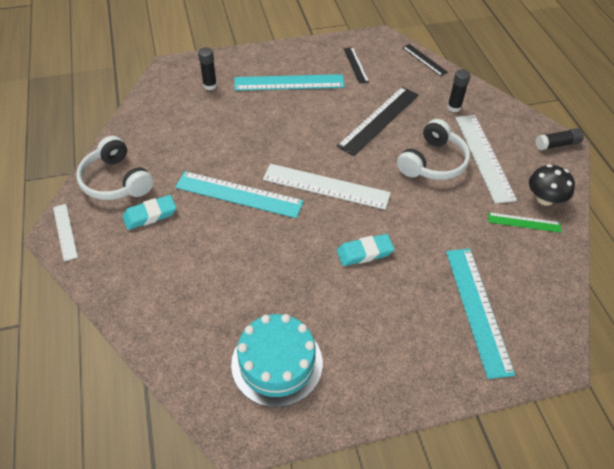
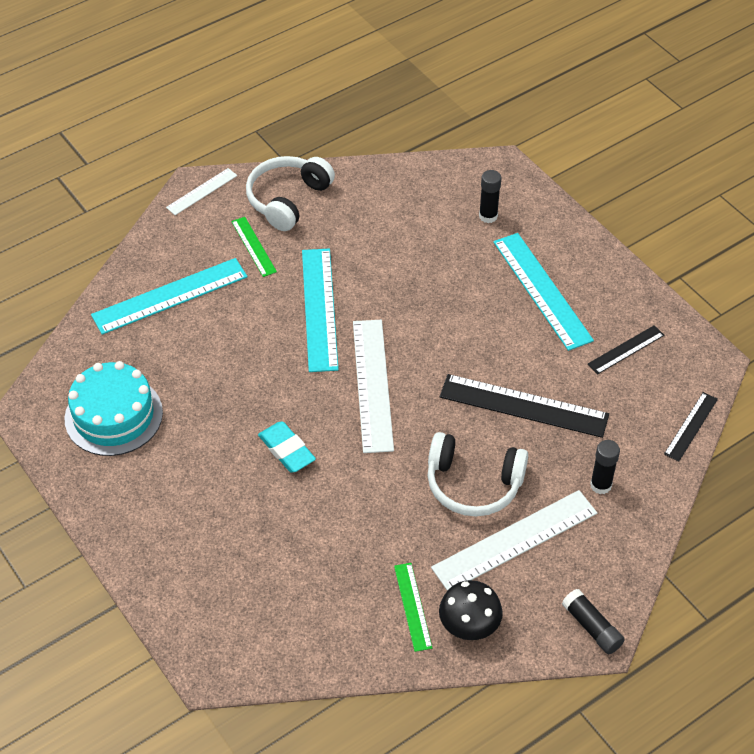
camera: 70 degrees right, 0 degrees up
(150, 215) = (254, 246): turquoise eraser -> green ruler
(477, 309) = (250, 578): turquoise ruler -> turquoise ruler (170, 296)

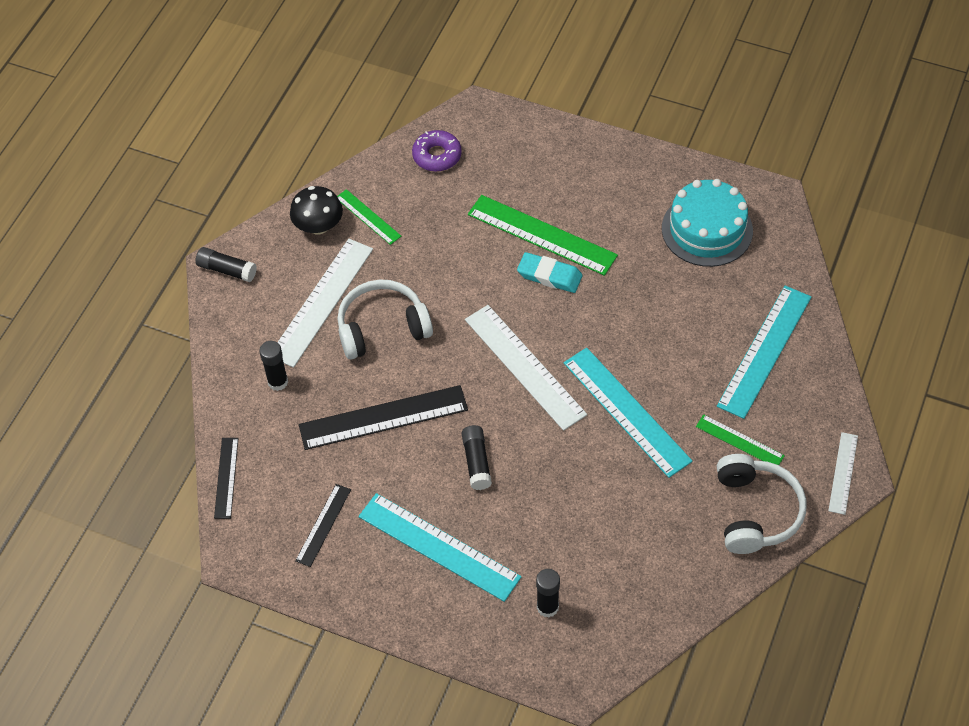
camera: 150 degrees right, 5 degrees up
(261, 492) = (542, 235): none -> green ruler
(294, 637) = (437, 156): none -> purple donut
(469, 333) = (477, 462): none -> black glue stick

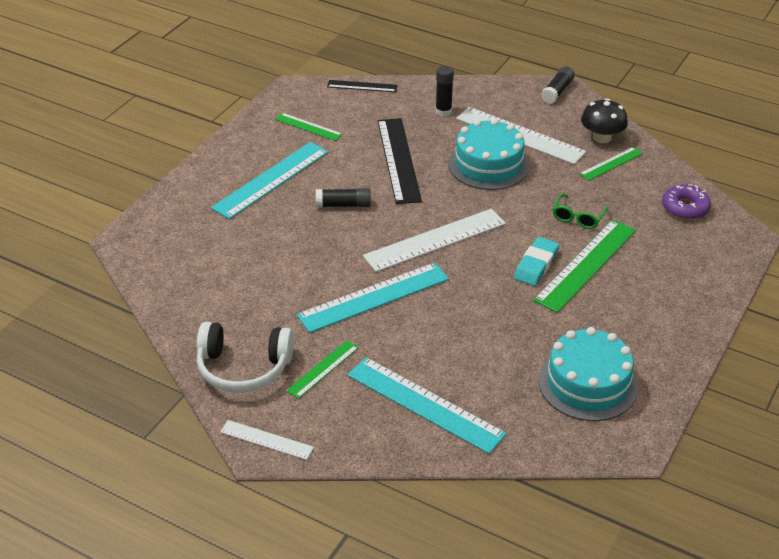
camera: 95 degrees right, 15 degrees down
(323, 525) = (308, 127): black ruler -> green ruler
(382, 328) = (488, 164): white headphones -> turquoise cake
(466, 243) = (578, 217): none -> green glasses
(547, 607) = (197, 231): black glue stick -> none

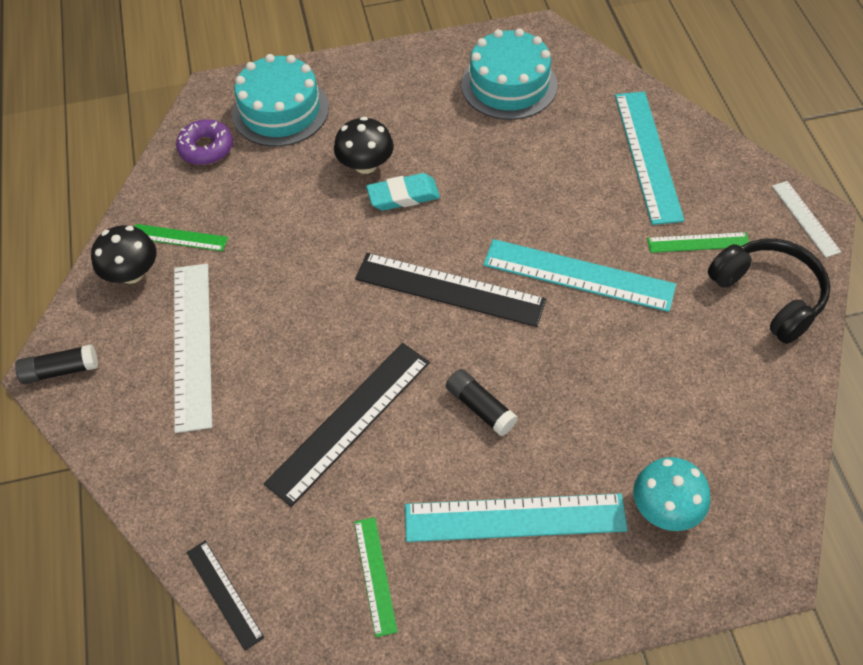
camera: 130 degrees left, 15 degrees up
(200, 229) = (666, 508): none -> turquoise mushroom
(243, 368) = (768, 295): white headphones -> black headphones
(435, 240) = (449, 289): white ruler -> black ruler
(443, 111) = (206, 453): black glue stick -> none
(488, 164) = (277, 334): turquoise cake -> turquoise cake (280, 110)
(578, 217) = (299, 209): green glasses -> none
(586, 265) = (365, 164): green ruler -> black mushroom

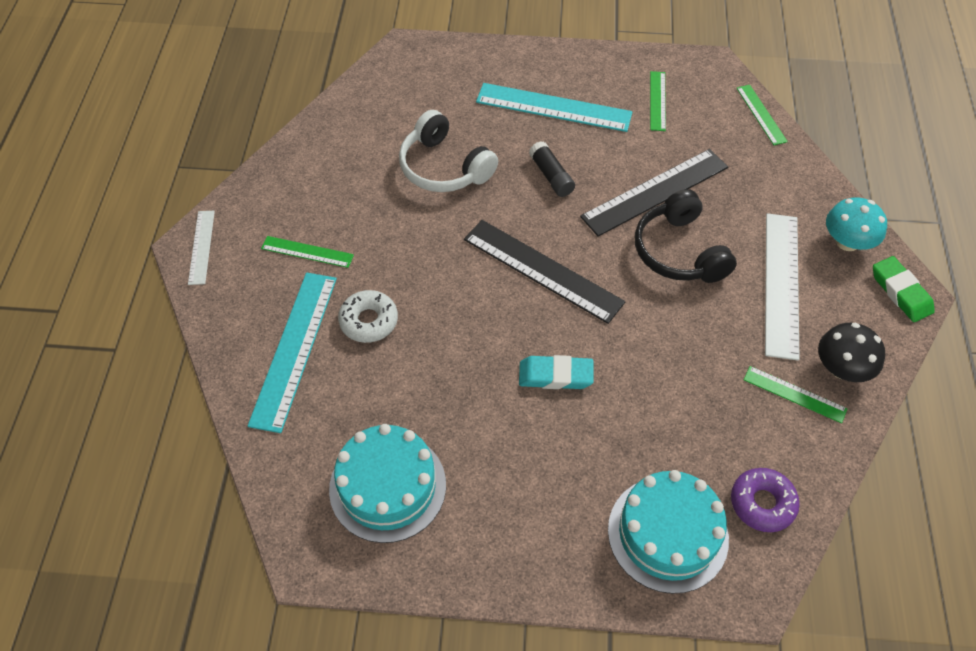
camera: 165 degrees left, 0 degrees up
(60, 370) = (900, 292): black glue stick -> green eraser
(224, 594) = (761, 114): black ruler -> green ruler
(365, 164) = (584, 425): black mushroom -> none
(578, 275) = (425, 252): turquoise ruler -> none
(596, 196) = (369, 321): none -> white donut
(611, 383) = (444, 167): none -> white headphones
(666, 508) = (450, 89): turquoise mushroom -> turquoise mushroom (847, 242)
(768, 295) = (283, 195): black headphones -> black headphones (679, 251)

